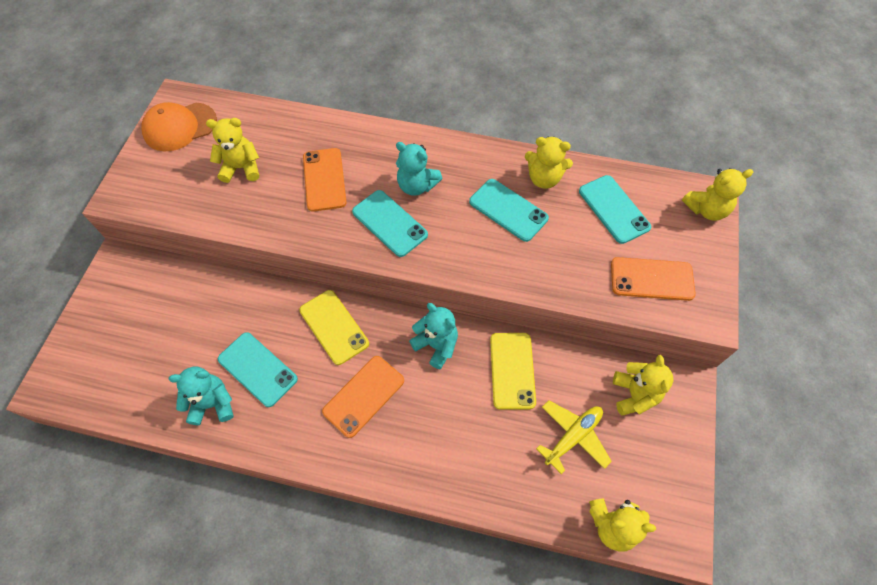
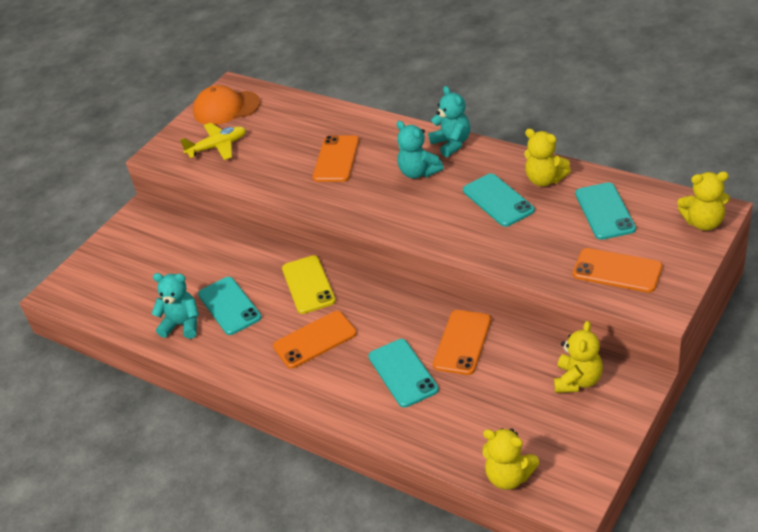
camera: 25 degrees right, 20 degrees down
(241, 168) = (267, 143): yellow teddy bear -> none
(389, 223) = (381, 198): turquoise phone -> turquoise phone (403, 373)
(436, 345) = (397, 312): turquoise teddy bear -> turquoise teddy bear (452, 144)
(512, 370) = (462, 342): yellow phone -> orange phone
(572, 437) = (500, 403): yellow plane -> yellow plane (217, 147)

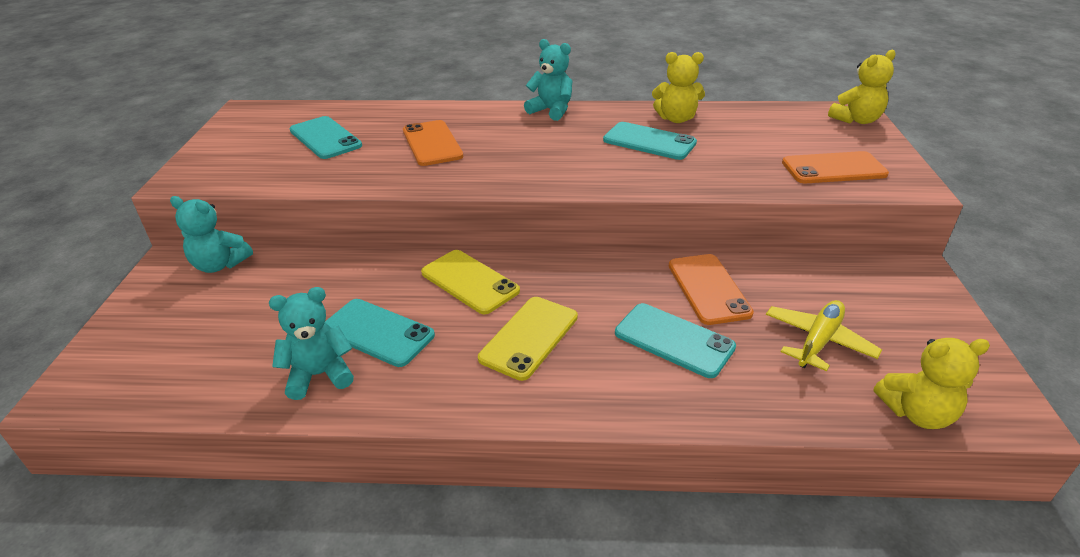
camera: 35 degrees left, 5 degrees down
(217, 147) = (265, 160): yellow plane -> yellow plane (818, 341)
(226, 108) = (251, 127): orange cap -> none
(315, 340) = (529, 337): orange phone -> yellow phone
(419, 172) = (540, 137): turquoise teddy bear -> turquoise teddy bear (220, 265)
(577, 380) = (865, 289): yellow teddy bear -> none
(604, 211) = (761, 129): turquoise phone -> turquoise phone (325, 138)

